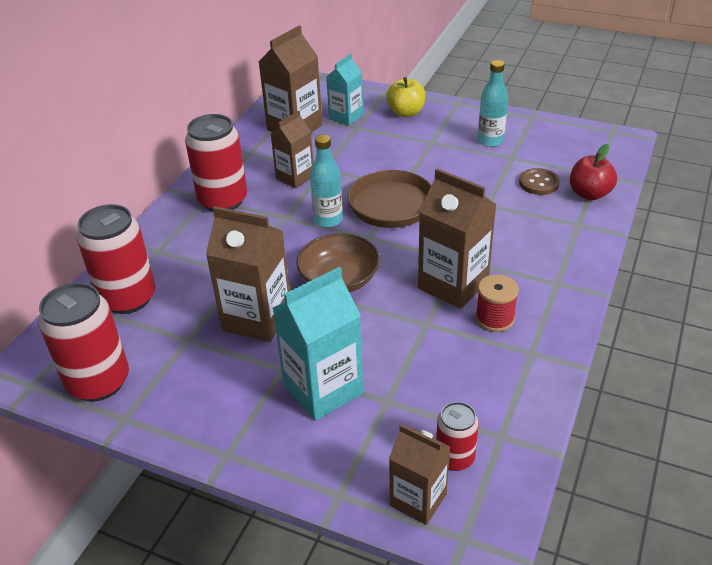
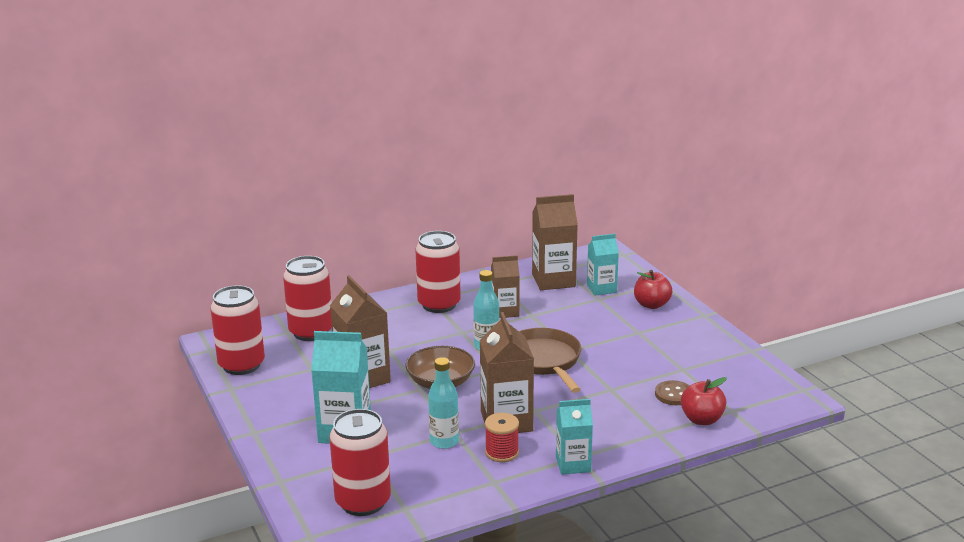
camera: 40 degrees right, 15 degrees down
(406, 113) = (651, 305): yellow apple -> red apple
(418, 499) = (314, 507): brown carton -> none
(455, 458) = (363, 502): red can -> red can, size x1.81
(490, 141) = (685, 351): turquoise bottle -> turquoise bottle (444, 442)
(564, 293) = (573, 464): none -> turquoise carton

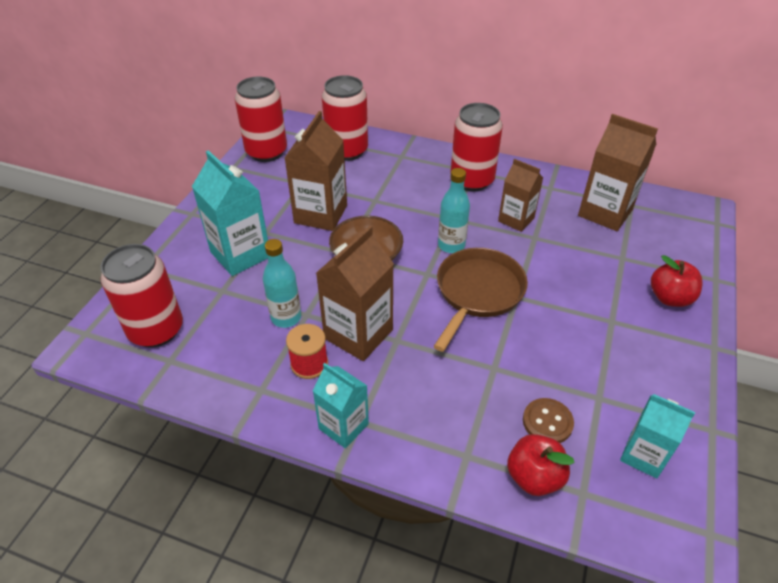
camera: 45 degrees right, 20 degrees up
(601, 289) = (640, 248): turquoise carton -> turquoise carton (643, 455)

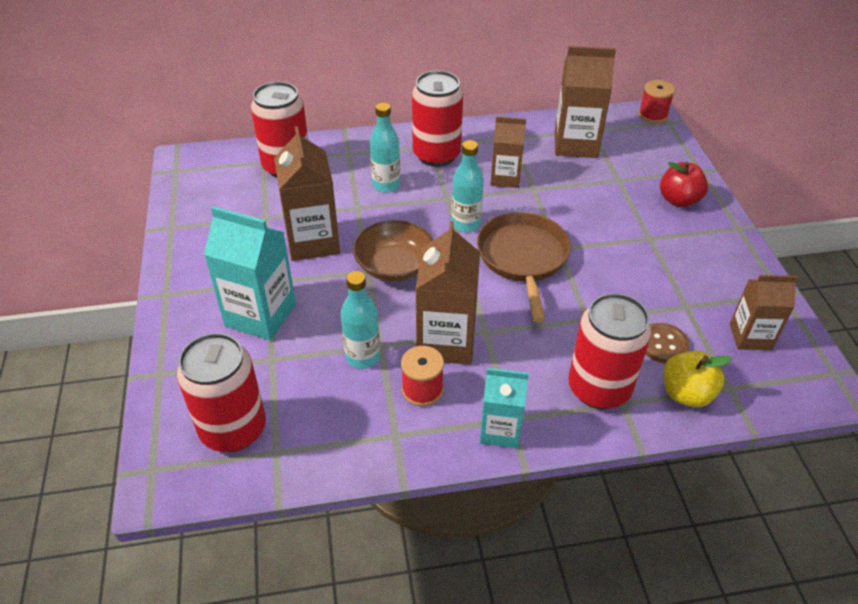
camera: 30 degrees left, 0 degrees up
(266, 152) = (197, 197): red can -> red can (599, 388)
(411, 191) = (386, 185): none -> turquoise bottle
(534, 477) = (686, 394): red apple -> yellow apple
(643, 455) = (750, 337): turquoise carton -> brown carton
(705, 211) = (653, 115): none -> red spool

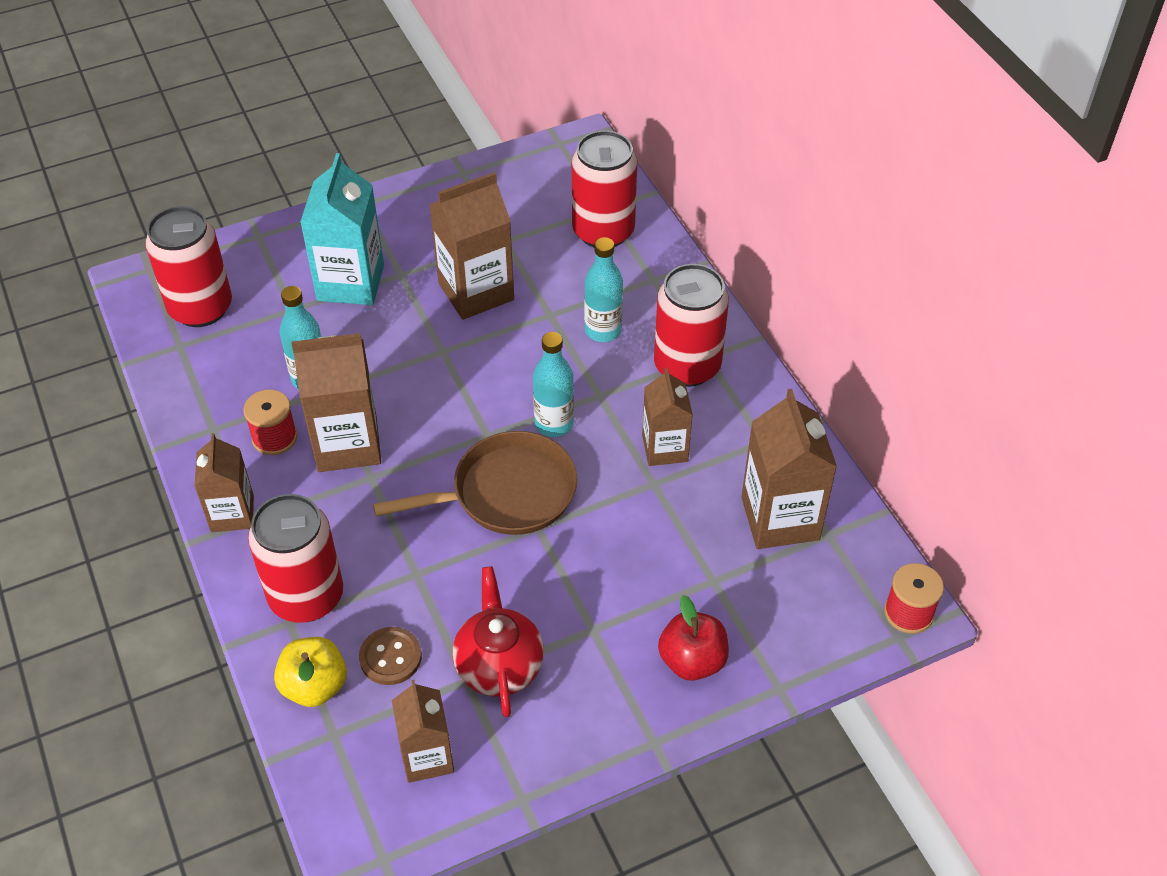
camera: 75 degrees right, 5 degrees up
(394, 266) = (456, 372): brown bowl -> none
(500, 430) = (232, 513): turquoise carton -> brown carton
(675, 287) = (499, 665): none -> red teapot

